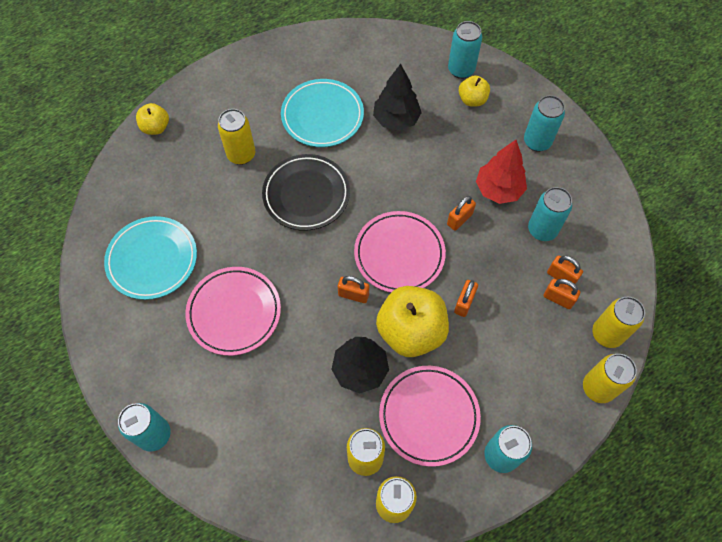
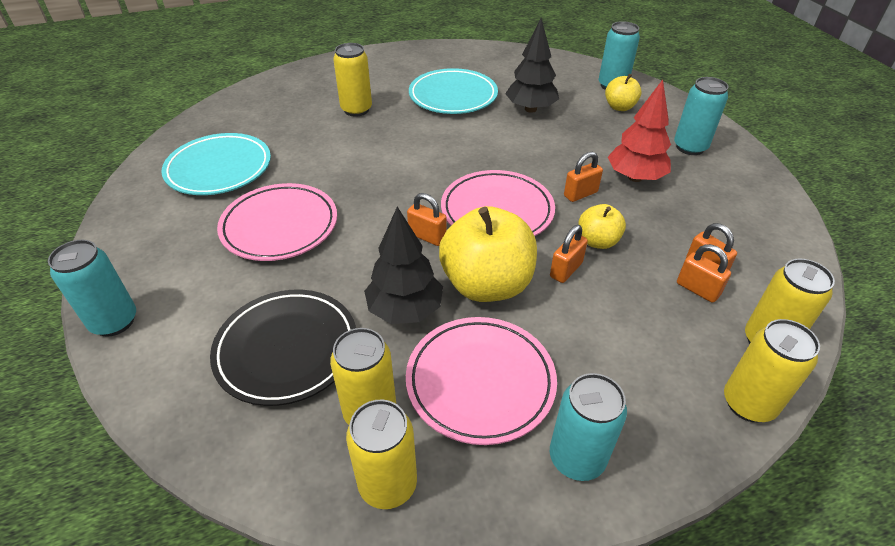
camera: 15 degrees right, 20 degrees down
(156, 127) = (284, 81): yellow apple -> yellow apple (597, 241)
(306, 194) = (410, 147): black plate -> black plate (287, 349)
(542, 230) = (685, 220): turquoise can -> none

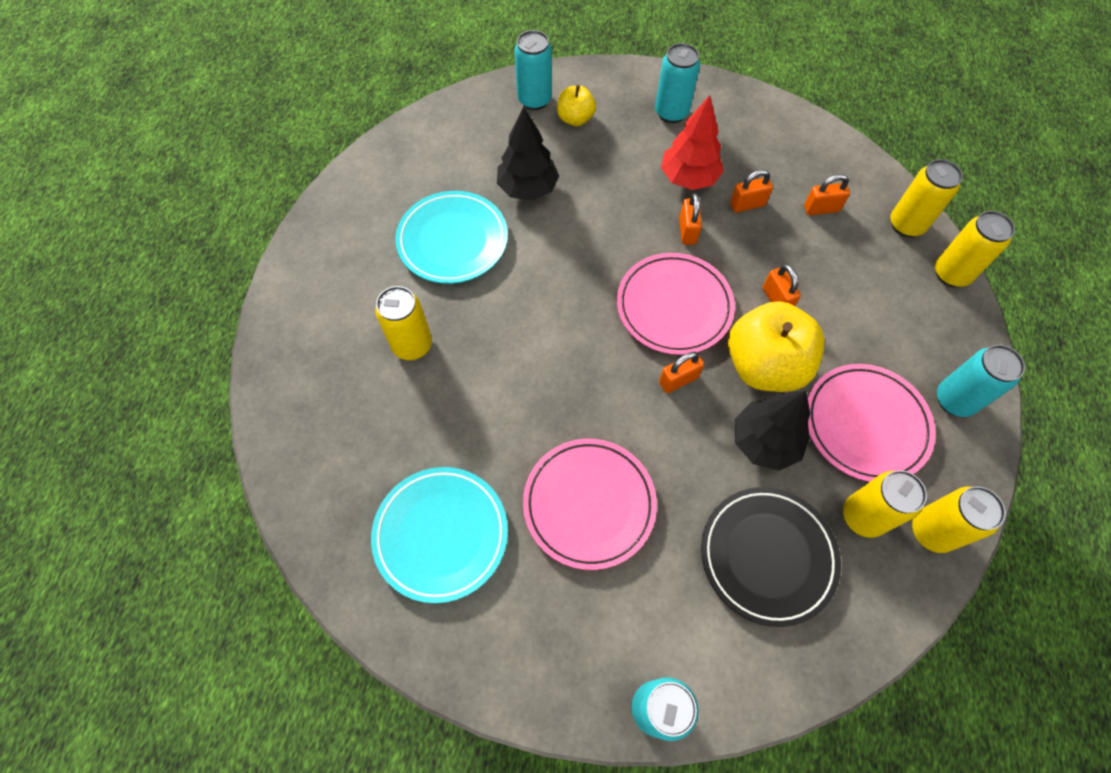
camera: 60 degrees left, 20 degrees up
(597, 241) = (754, 257): yellow apple -> none
(697, 289) = (840, 229): orange padlock -> orange padlock (747, 204)

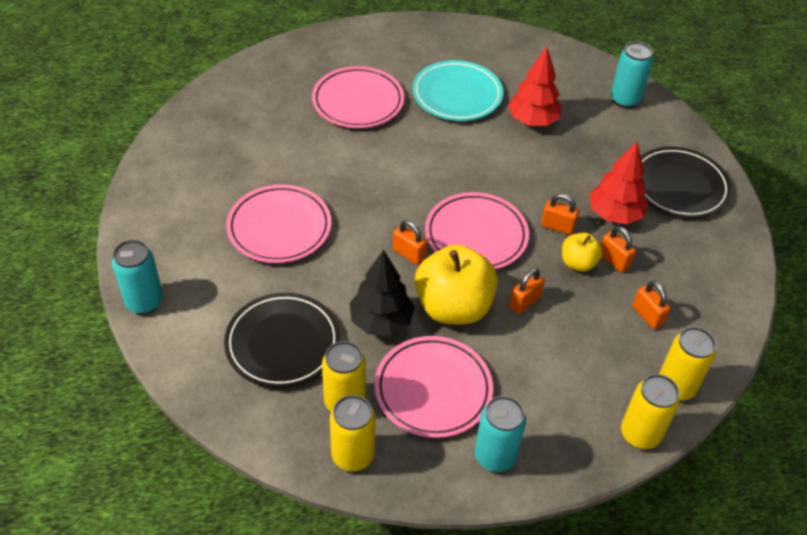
camera: 65 degrees right, 15 degrees down
(412, 345) = (358, 102): yellow can -> pink plate
(441, 534) = (224, 158): turquoise plate -> none
(528, 189) = (532, 121): black tree -> red tree
(575, 119) = (624, 129): yellow apple -> yellow apple (578, 263)
(671, 112) = (679, 186): turquoise can -> black plate
(687, 231) = (557, 227): orange padlock -> orange padlock turned 45 degrees clockwise

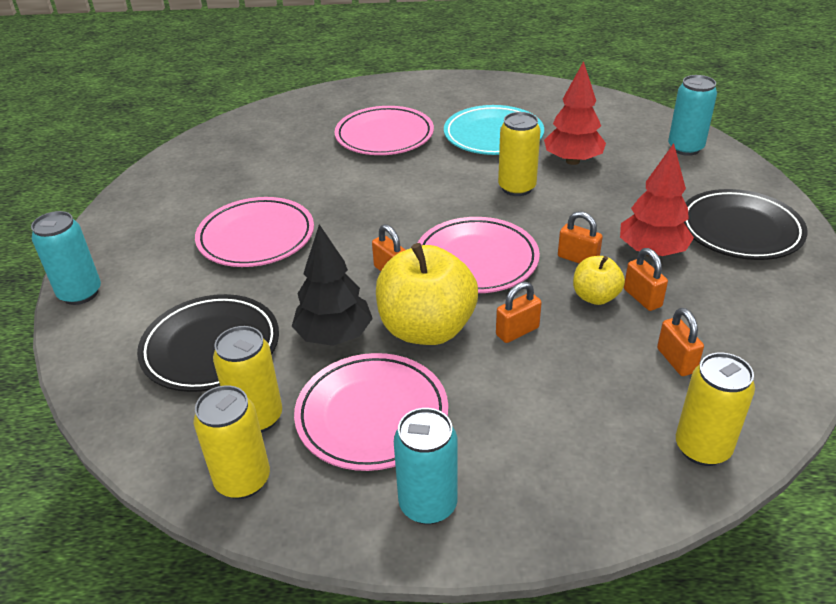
camera: 15 degrees right, 10 degrees down
(640, 434) = (640, 502): yellow can -> yellow can (517, 188)

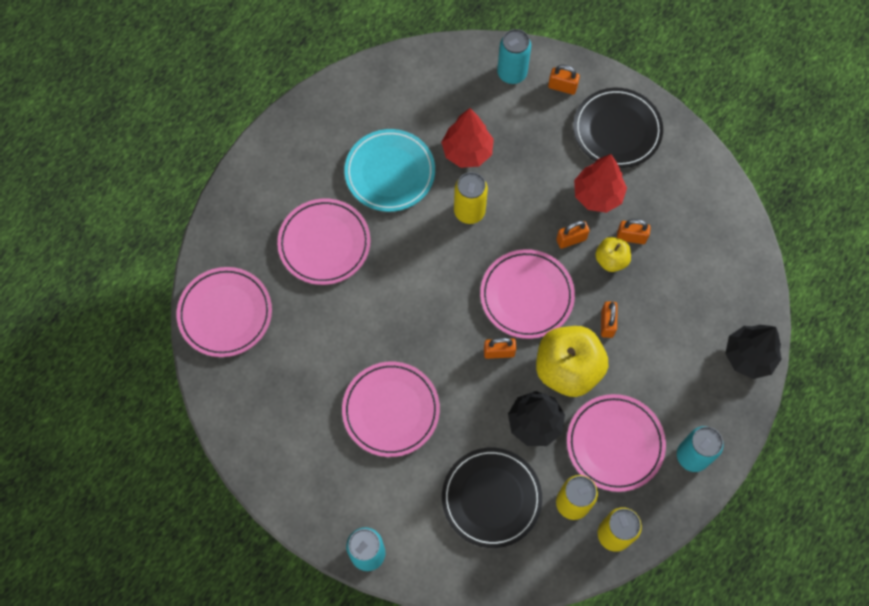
camera: 55 degrees left, 30 degrees up
(266, 123) = (225, 313): none -> pink plate
(637, 488) = (748, 357): none -> black tree
(676, 360) = (688, 265): orange padlock -> orange padlock (562, 87)
(702, 448) = (748, 308): yellow can -> none

